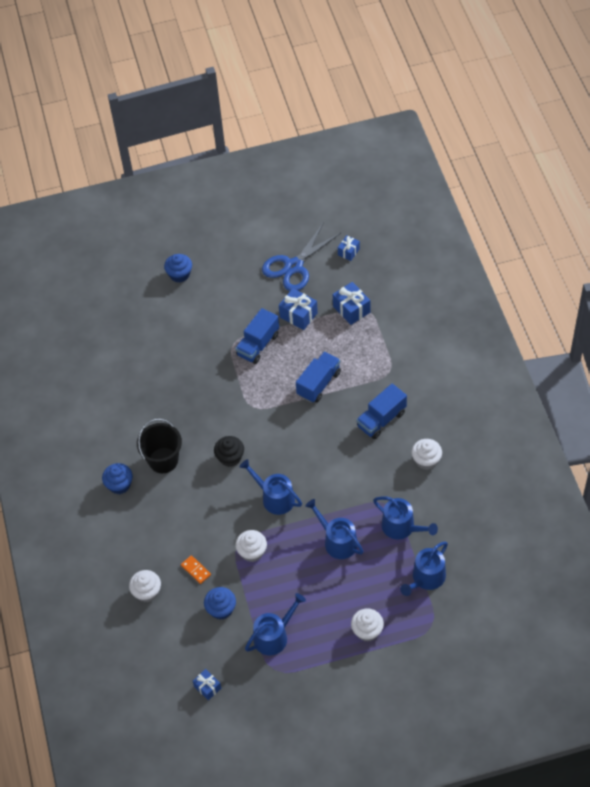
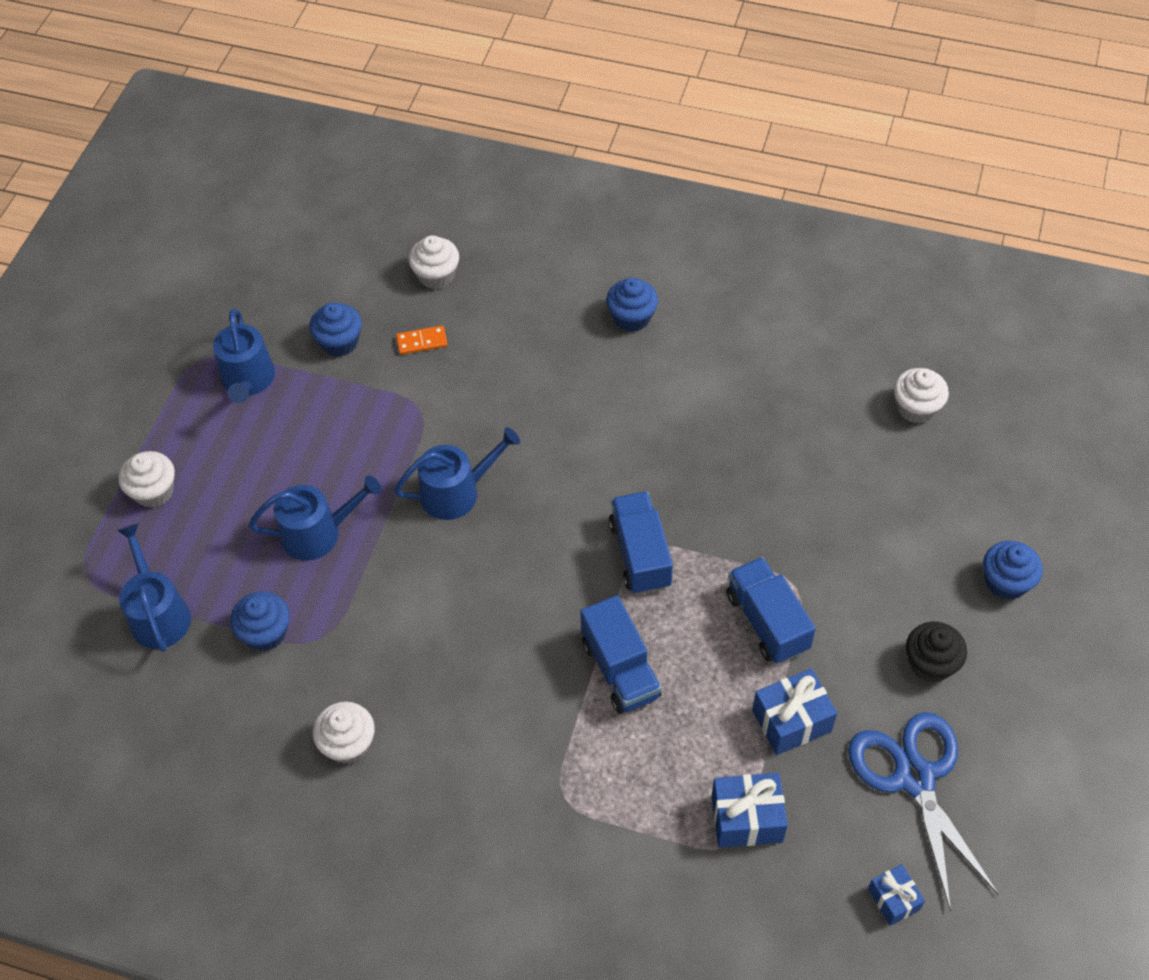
camera: 120 degrees right, 0 degrees up
(163, 460) = (633, 386): black bucket -> none
(207, 687) = (247, 277): blue gift -> none
(230, 457) = (573, 471): black cupcake -> black cupcake (930, 663)
(252, 552) = (393, 419): white cupcake -> white cupcake (916, 408)
(381, 419) = (478, 723): blue truck -> blue truck (640, 554)
(401, 527) = (265, 632): blue watering can -> blue cupcake

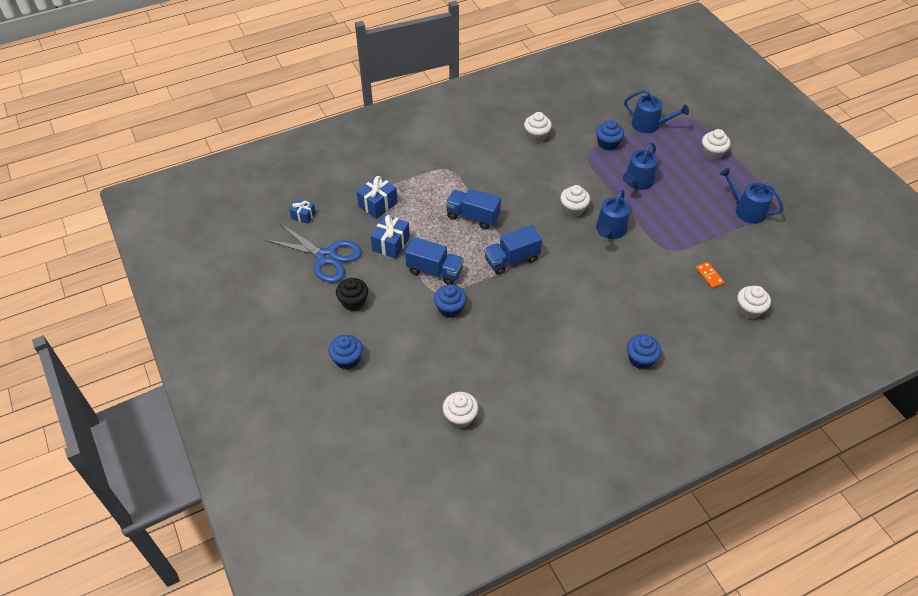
camera: 135 degrees right, 5 degrees down
(339, 342) = (739, 250): blue cupcake -> blue cupcake (450, 308)
(422, 342) = (709, 276): orange domino -> orange domino turned 60 degrees counterclockwise
(463, 563) = (573, 209): none -> white cupcake
(640, 554) = (511, 259): blue truck -> blue truck turned 120 degrees clockwise

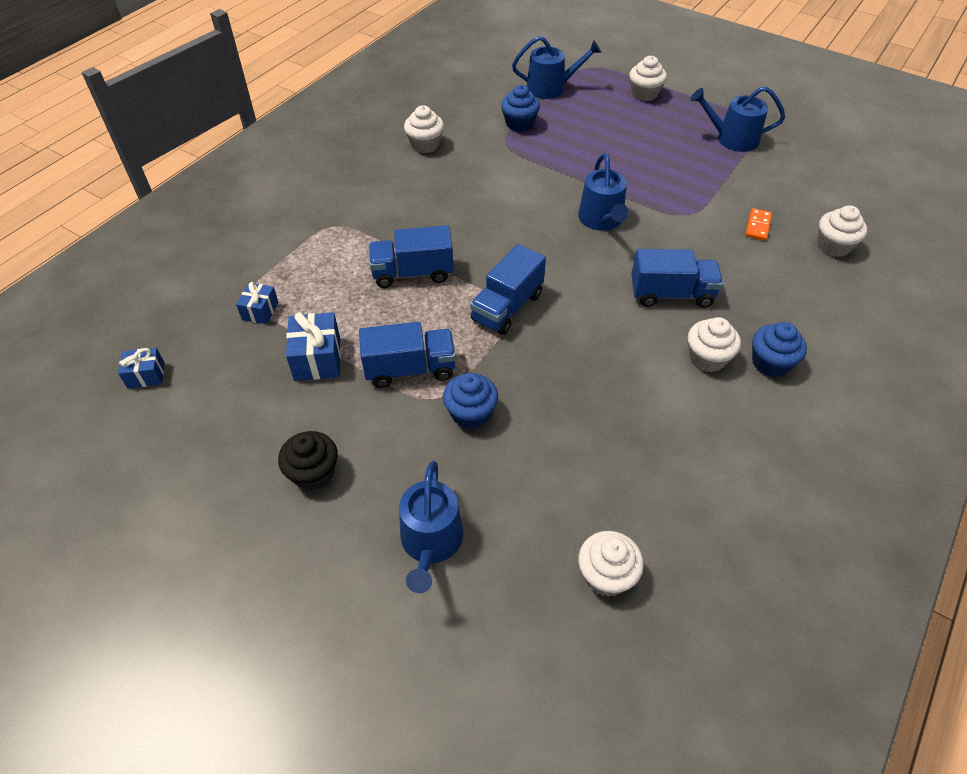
camera: 30 degrees left, 0 degrees up
(326, 257) = (224, 422): blue scissors -> none
(347, 359) = (363, 574): blue cupcake -> none
(378, 204) = (260, 311): blue gift -> blue gift, size x0.62
(573, 209) = (537, 212): white cupcake -> white cupcake (707, 358)
(615, 294) = (671, 294): none -> blue truck
(637, 181) = (588, 153): blue watering can -> blue watering can (431, 542)
(709, 276) = (758, 226): orange domino -> orange domino turned 75 degrees clockwise

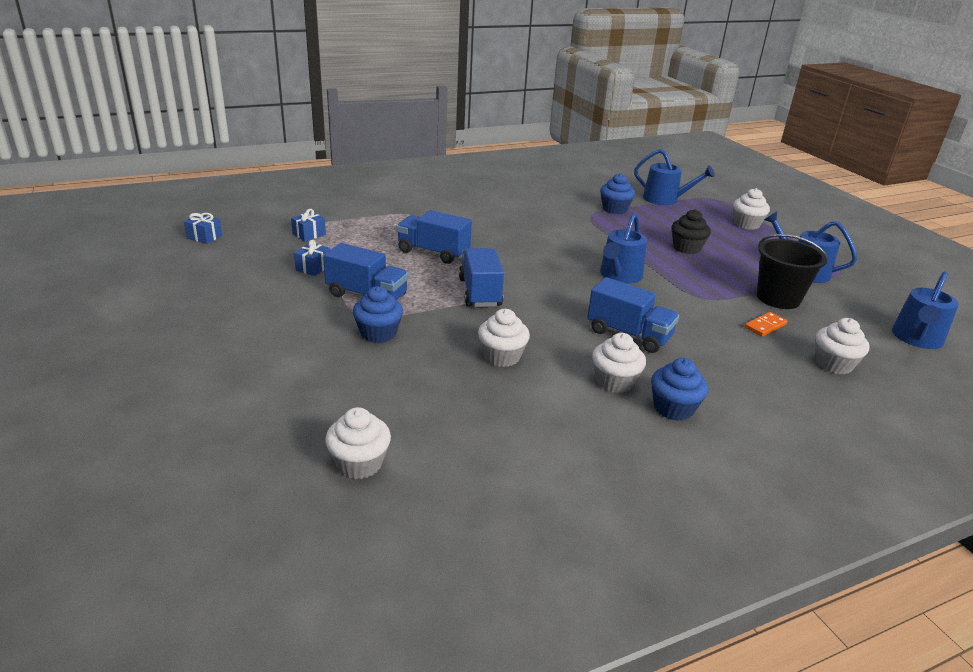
camera: 30 degrees right, 20 degrees down
(313, 473) = (235, 317): black cupcake -> black cupcake (686, 248)
(317, 359) = (313, 268): blue gift -> blue gift, size x0.62
(425, 145) = (526, 198): white cupcake -> white cupcake (502, 356)
(431, 542) = (259, 384): blue watering can -> blue watering can (916, 339)
(507, 307) = (480, 292): blue truck -> blue truck turned 105 degrees clockwise
(741, 185) = (778, 298): none -> black bucket

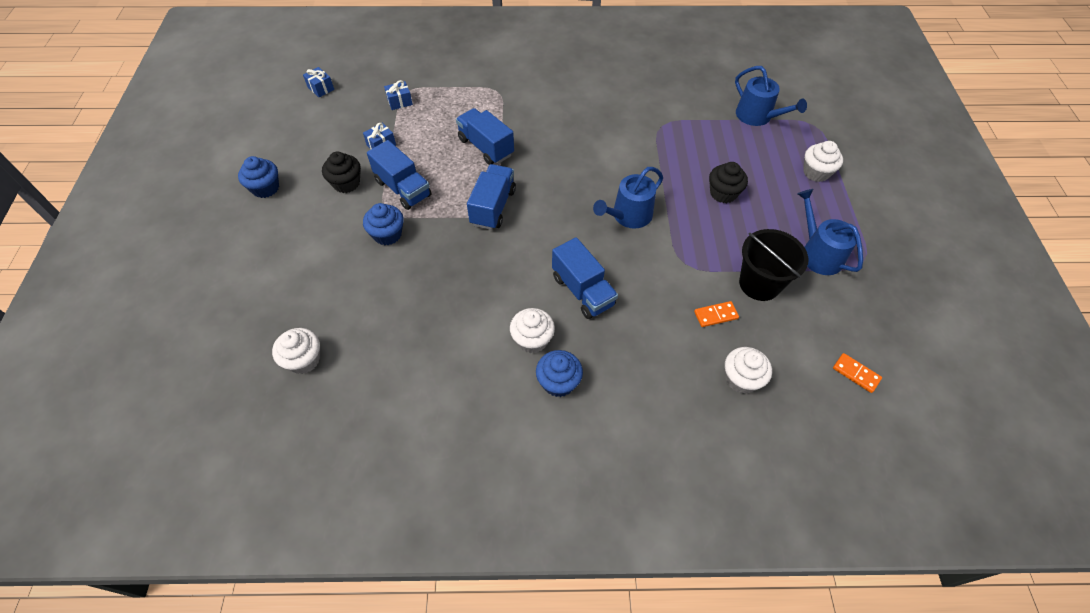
camera: 25 degrees right, 25 degrees up
(294, 302) = (346, 183): none -> black cupcake
(502, 356) = (463, 286): white cupcake -> none
(614, 209) = (693, 121): blue cupcake -> blue cupcake (265, 188)
(916, 339) = (856, 374): blue watering can -> orange domino

